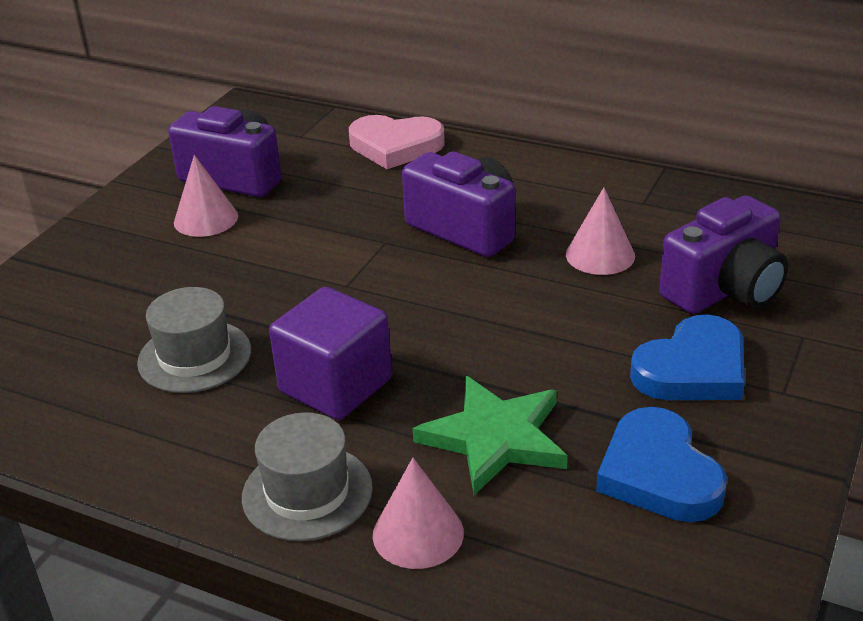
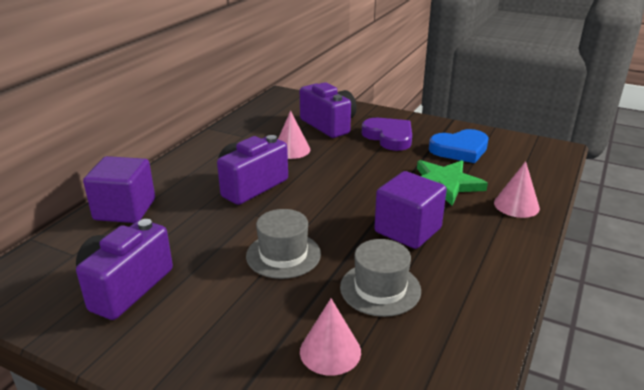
camera: 90 degrees left, 5 degrees down
(206, 219) = (190, 299): pink cone -> pink cone (330, 351)
(307, 492) = (499, 237): grey hat -> grey hat (283, 255)
(395, 146) = (125, 210): pink heart -> purple cube
(693, 369) = (389, 137): blue heart -> purple heart

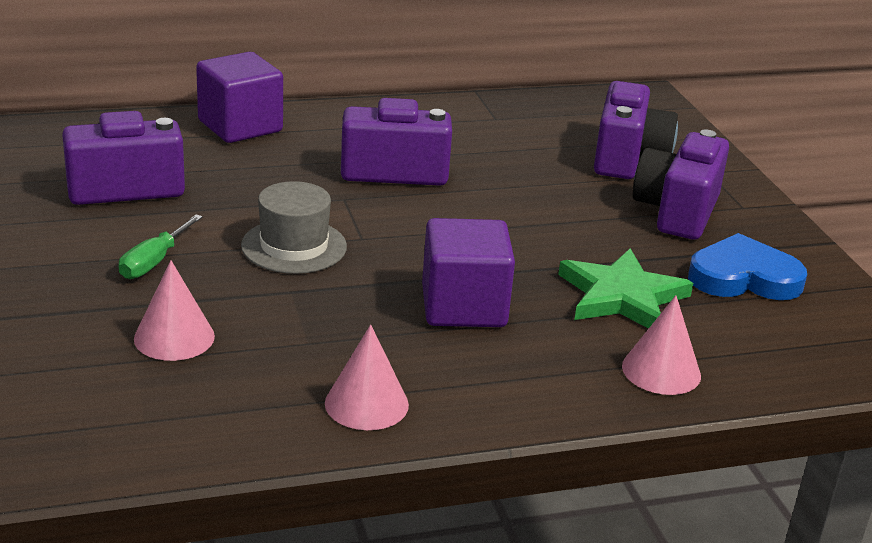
camera: 45 degrees right, 0 degrees up
(232, 317) = (154, 262): none -> green screwdriver
(291, 150) = (518, 160): pink cone -> pink cone (366, 404)
(380, 289) = (318, 329): grey hat -> none
(389, 137) = (677, 212): purple heart -> purple camera
(460, 150) = (743, 277): blue heart -> blue heart turned 150 degrees clockwise

